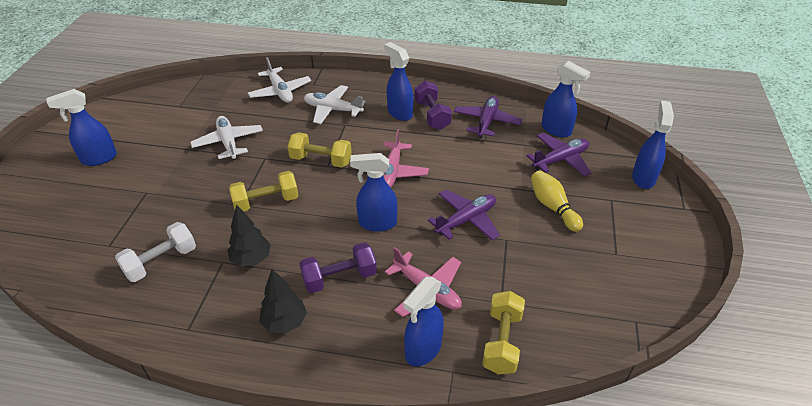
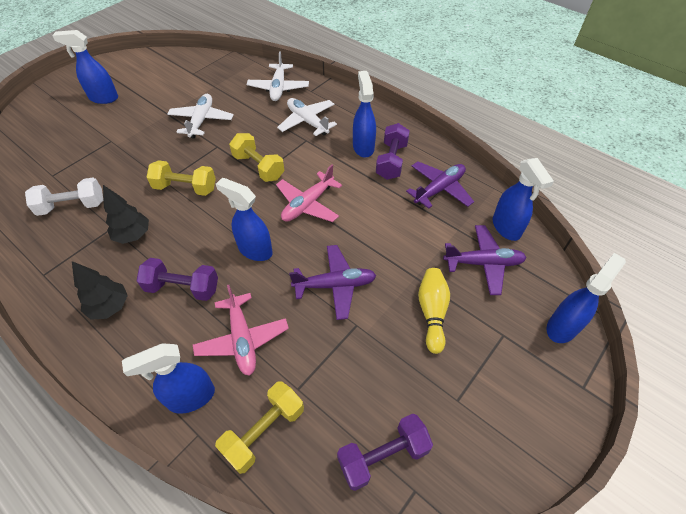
camera: 30 degrees right, 10 degrees up
(598, 312) = (383, 456): none -> purple dumbbell

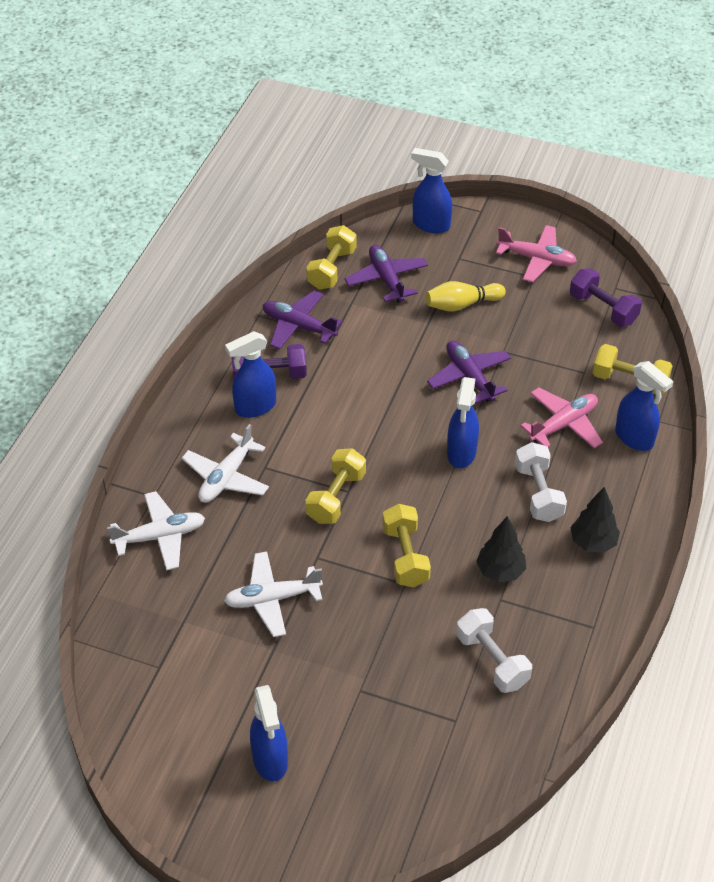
camera: 110 degrees left, 5 degrees down
(183, 288) = (538, 493): purple dumbbell -> white dumbbell
(308, 204) = (375, 430): pink plane -> pink plane (536, 259)
(506, 228) = (332, 269): blue spray bottle -> yellow dumbbell

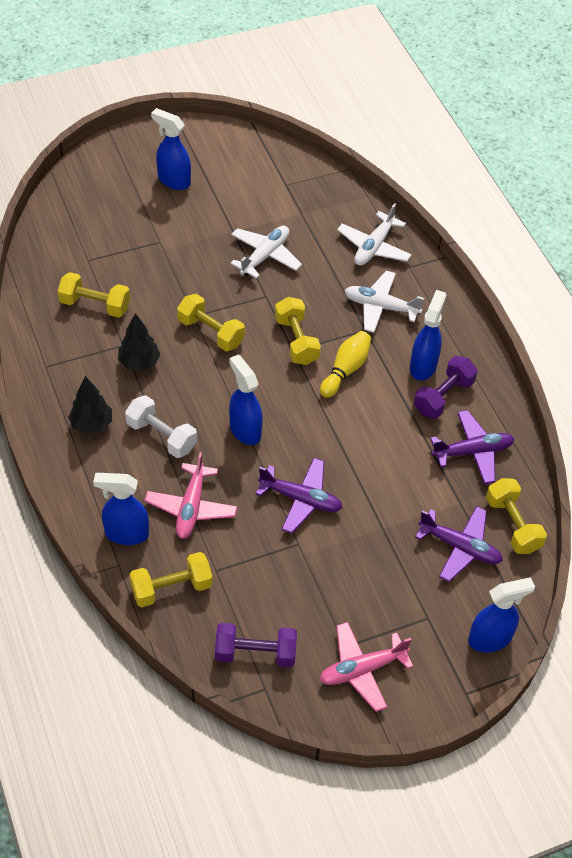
camera: 135 degrees right, 5 degrees up
(226, 477) = (381, 307): white plane -> white plane turned 60 degrees counterclockwise
(462, 304) = (375, 567): yellow bowling pin -> yellow bowling pin (345, 370)
(492, 661) = (95, 305): white dumbbell -> yellow dumbbell

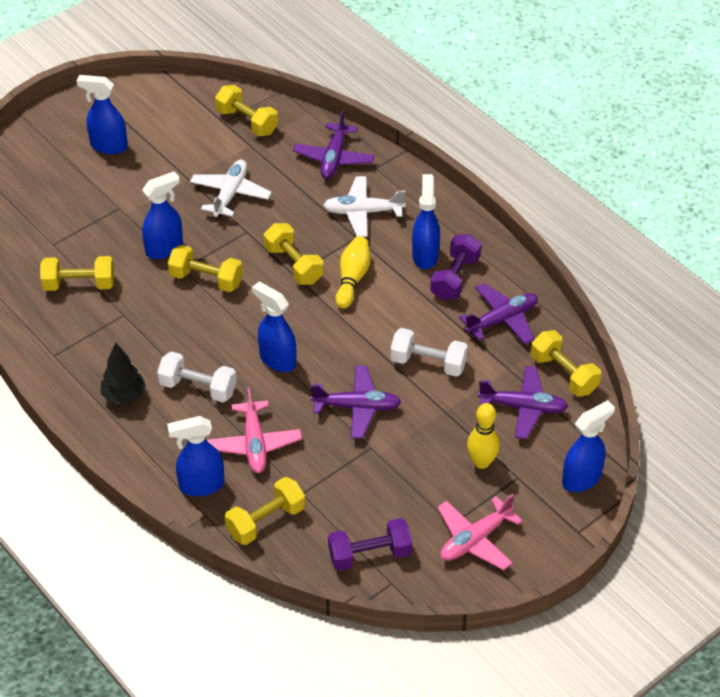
camera: 15 degrees left, 5 degrees down
(139, 363) = (147, 326): black tree -> none
(185, 292) = (165, 249): none -> blue spray bottle
(307, 190) = (247, 122): none -> yellow dumbbell
(374, 247) = (334, 158): white plane -> purple plane
(385, 475) = (428, 363): none -> white dumbbell
(398, 591) = (481, 462): none -> yellow bowling pin

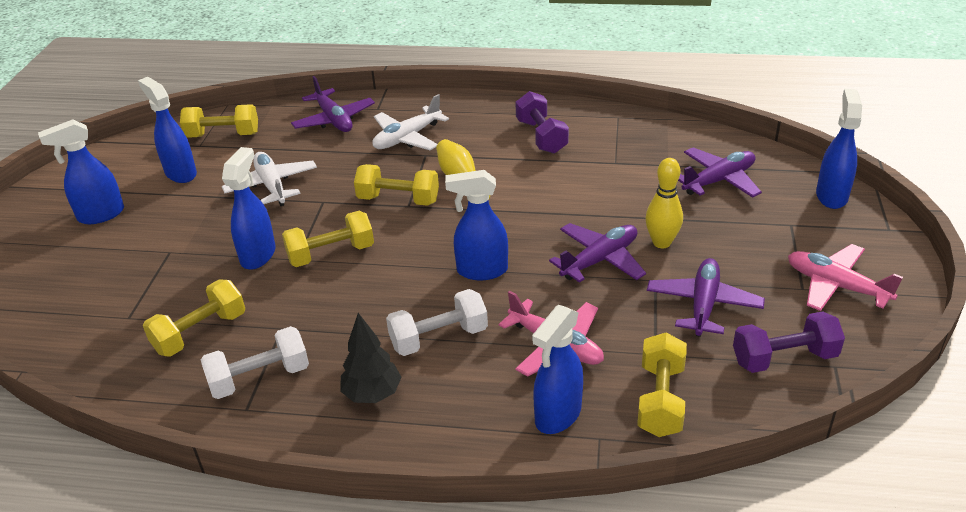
camera: 40 degrees left, 10 degrees down
(370, 555) = (784, 358): purple dumbbell -> purple dumbbell turned 45 degrees clockwise
(425, 255) = (497, 136): blue spray bottle -> blue spray bottle (180, 173)
(428, 363) = (606, 197): white dumbbell -> white dumbbell (259, 378)
(475, 539) = (836, 286): pink plane -> pink plane turned 120 degrees clockwise
(481, 462) = (750, 232): yellow bowling pin -> yellow bowling pin (661, 242)
(502, 320) = (615, 140): purple plane -> purple plane (703, 305)
(564, 374) = (710, 145): yellow dumbbell -> none

